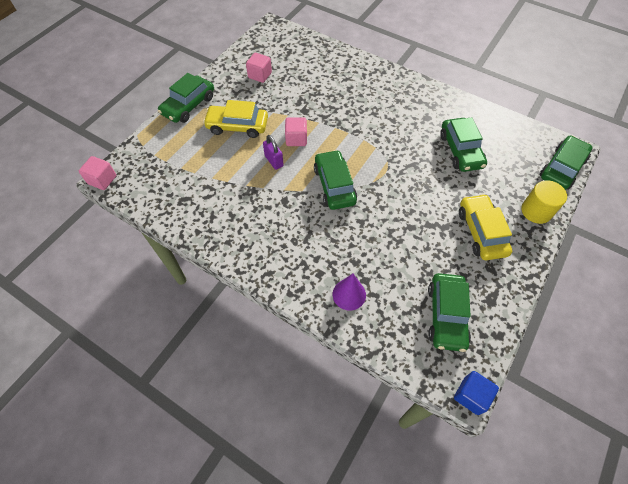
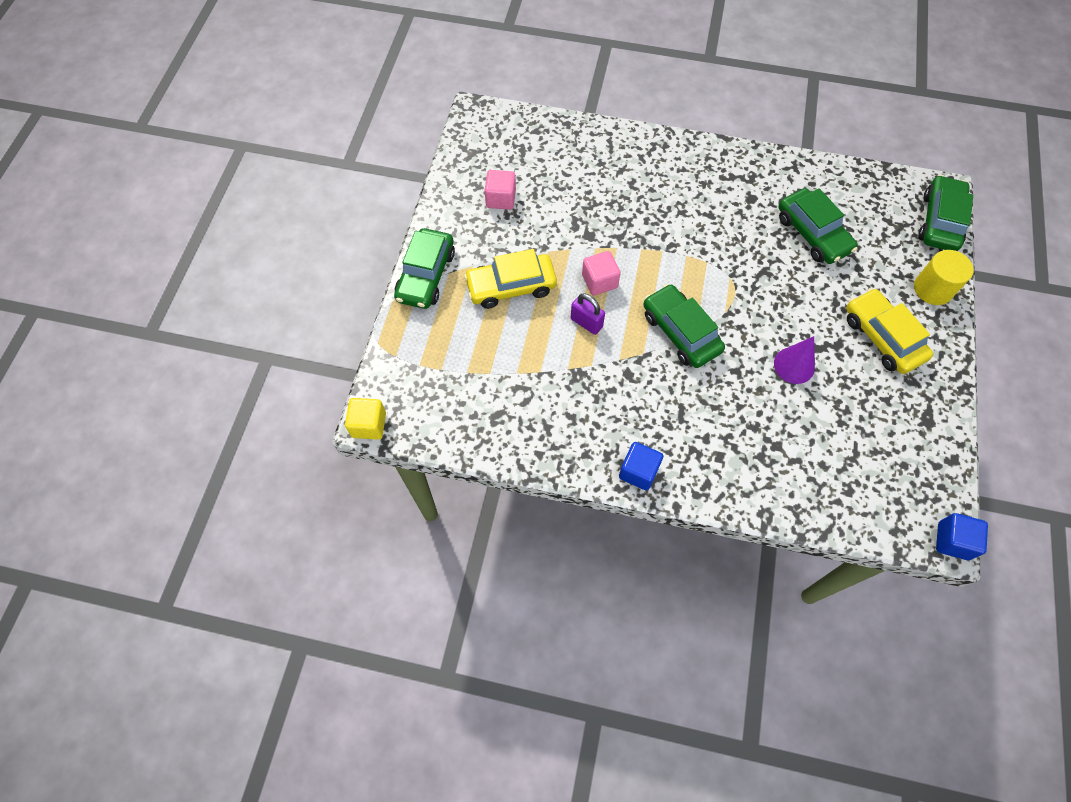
camera: 20 degrees left, 5 degrees up
(102, 180) = (369, 425): pink cube -> yellow cube
(257, 264) = (638, 471): none -> blue cube
(349, 294) = (766, 470): purple cone -> purple cone (794, 365)
(446, 315) = (887, 457): green car -> none

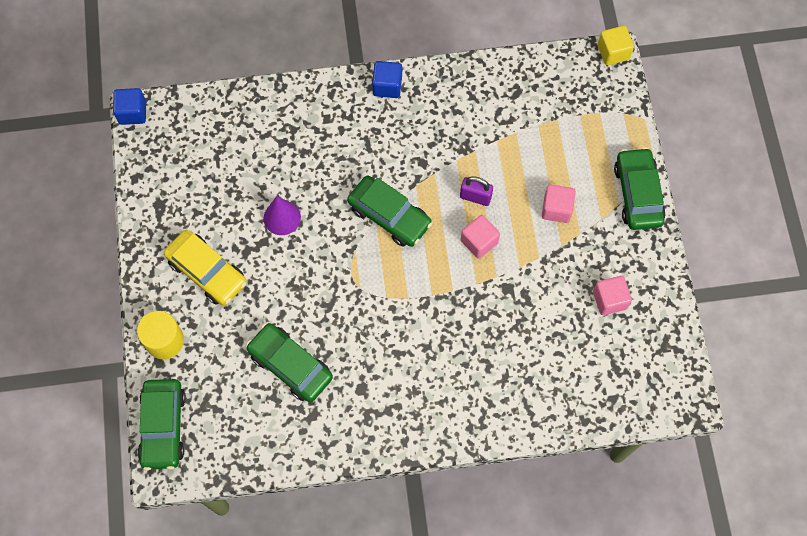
camera: 160 degrees right, 5 degrees up
(511, 287) = (556, 209): yellow car -> pink cube

